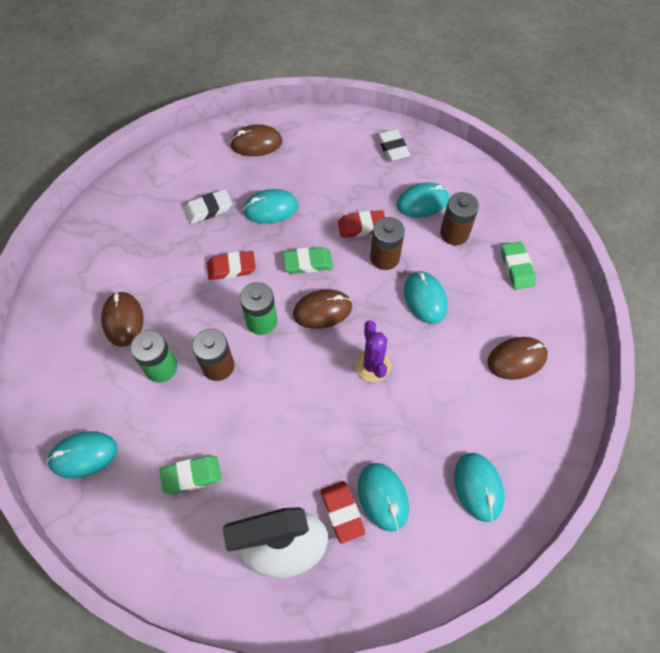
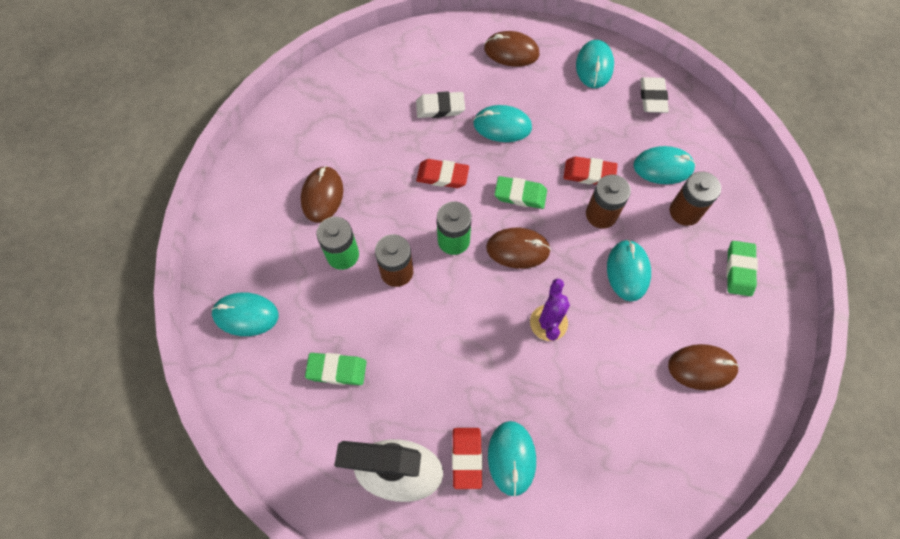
camera: 20 degrees right, 5 degrees up
(478, 487) = (611, 484): turquoise mouse -> turquoise mouse (594, 66)

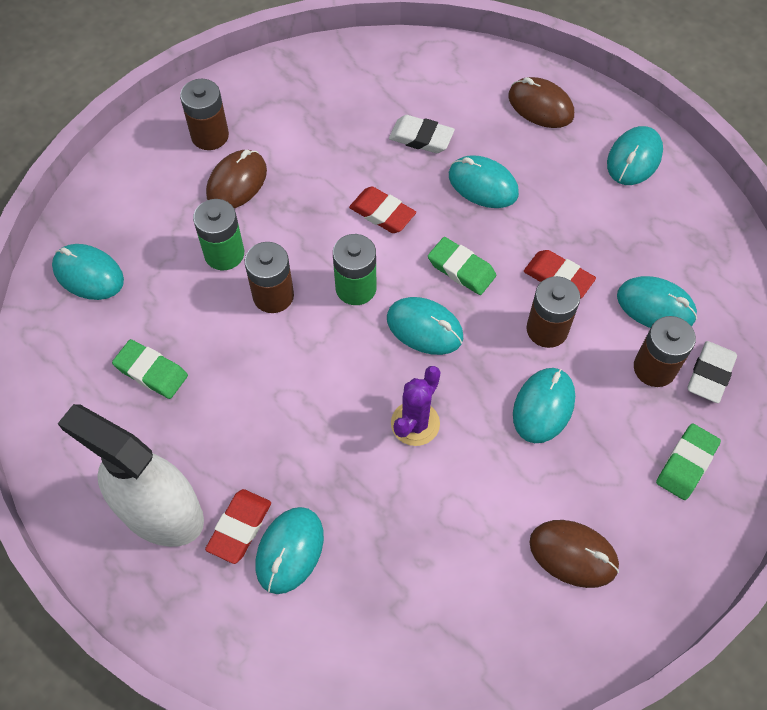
camera: 25 degrees right, 5 degrees down
(281, 167) = (210, 136): none -> brown battery
(518, 249) = (424, 328): brown mouse -> turquoise mouse
(652, 97) = (688, 221): white eraser -> white eraser (710, 374)

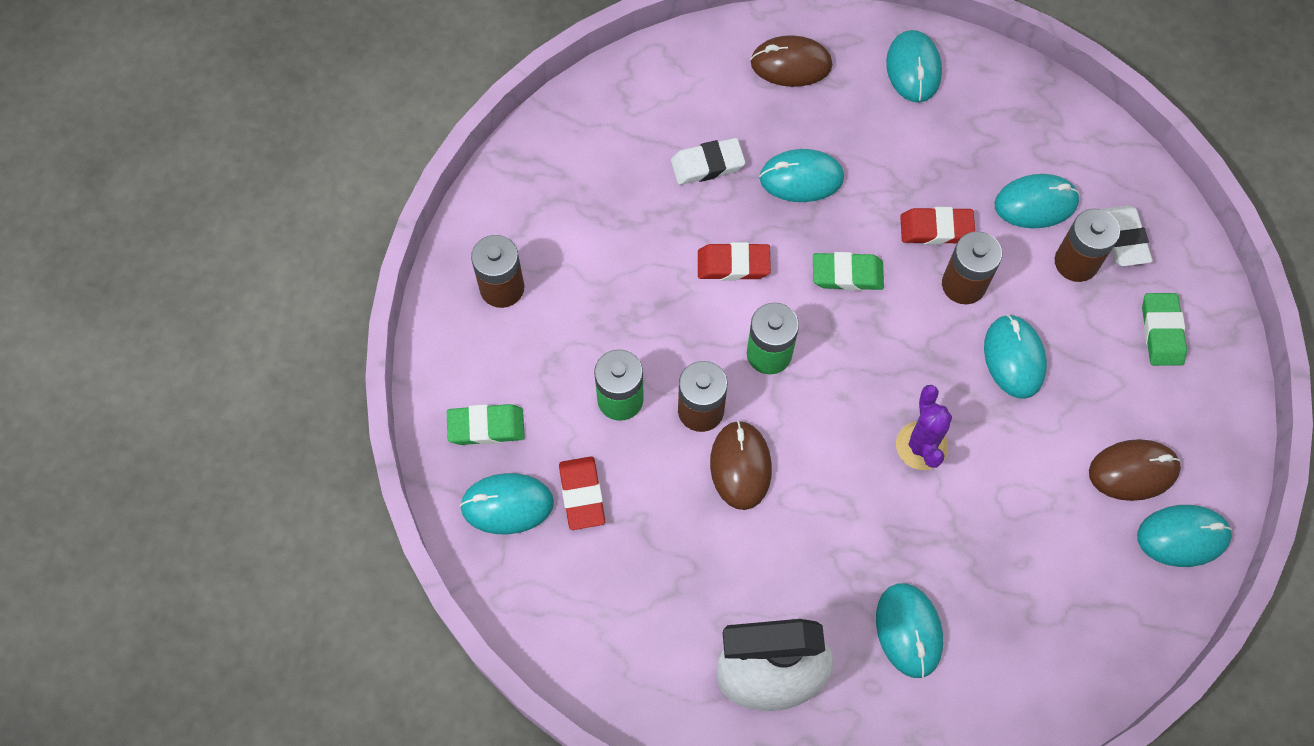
camera: 35 degrees left, 5 degrees up
(151, 371) = (651, 557): green eraser -> green eraser (486, 427)
(237, 182) = (571, 320): brown mouse -> brown mouse (740, 466)
(239, 527) = (850, 641): red eraser -> red eraser (582, 495)
(424, 328) = (859, 352): turquoise mouse -> turquoise mouse (1182, 537)

